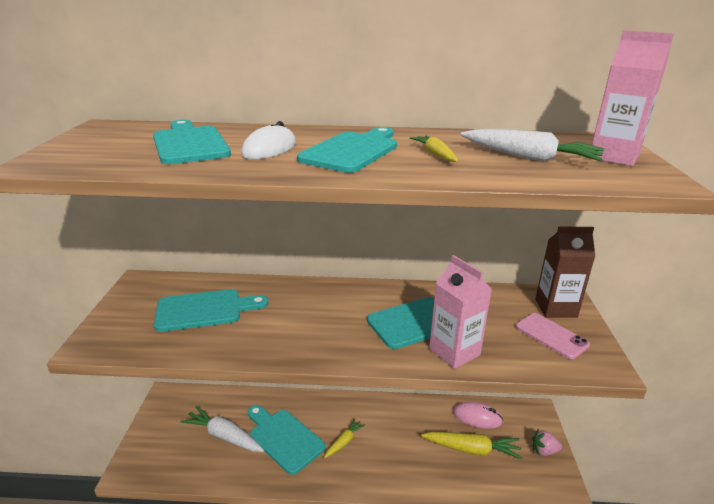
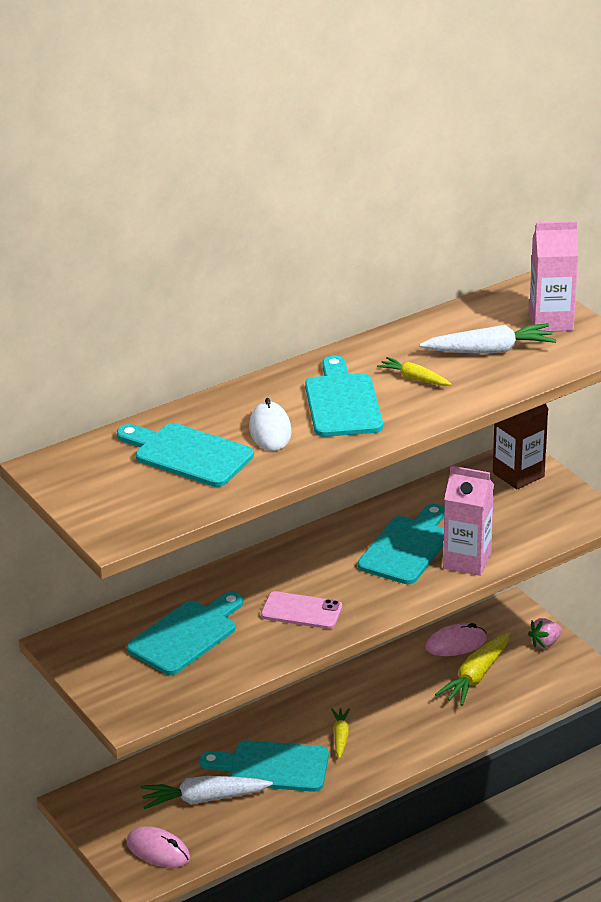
camera: 35 degrees left, 5 degrees up
(160, 456) = (158, 850): none -> pink mouse
(472, 449) = (476, 677): yellow carrot -> yellow carrot turned 150 degrees clockwise
(551, 336) = (535, 506): pink phone -> pink phone (301, 611)

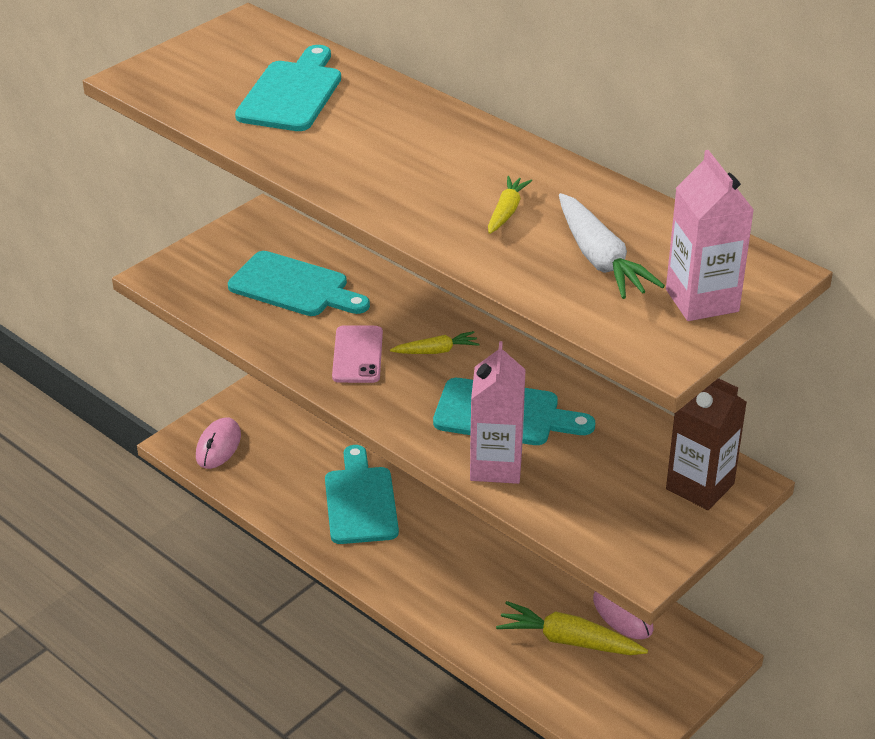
camera: 75 degrees right, 5 degrees up
(203, 799) = (298, 462): white carrot -> none
(270, 430) = (355, 133): white mouse -> none
(340, 736) = (424, 543): yellow carrot -> yellow carrot (436, 351)
(342, 402) = (431, 170): turquoise cutting board -> none
(545, 643) = (660, 697): pink strawberry -> none

